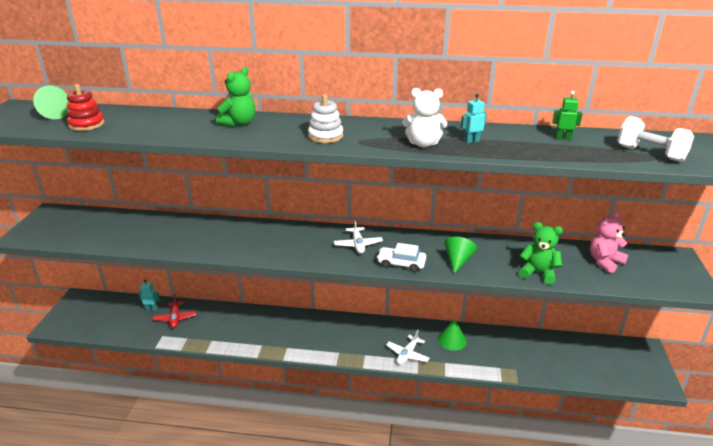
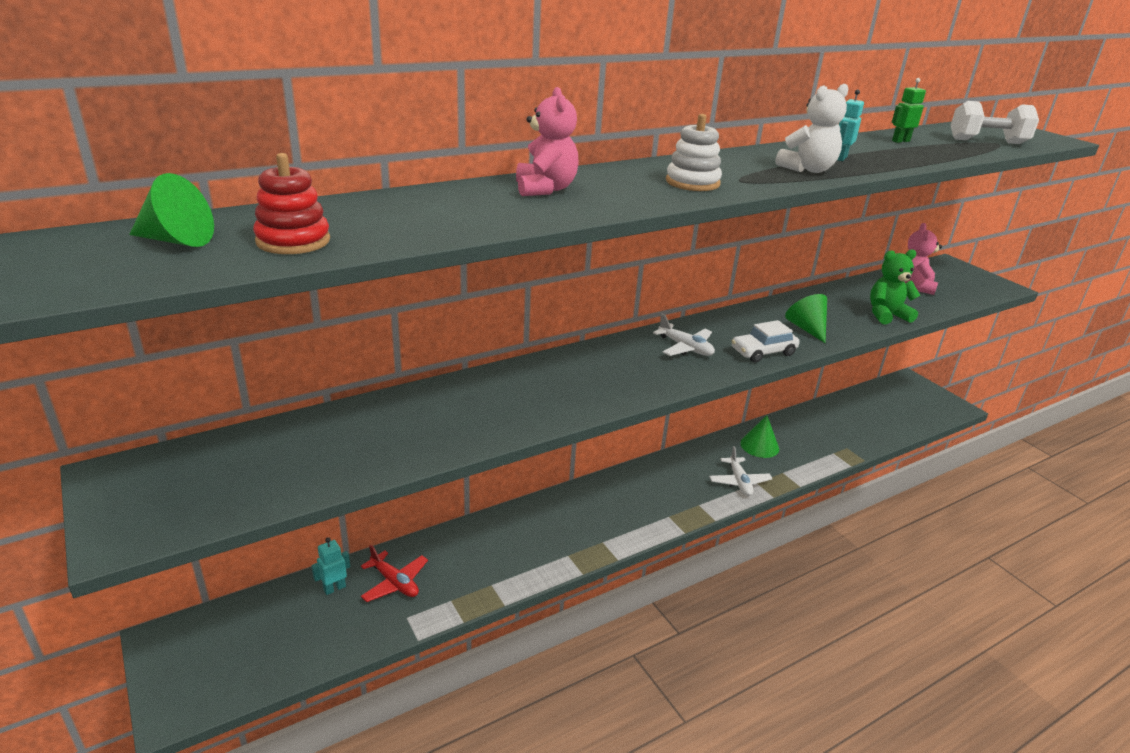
camera: 40 degrees left, 0 degrees up
(239, 123) = (545, 189): green teddy bear -> pink teddy bear

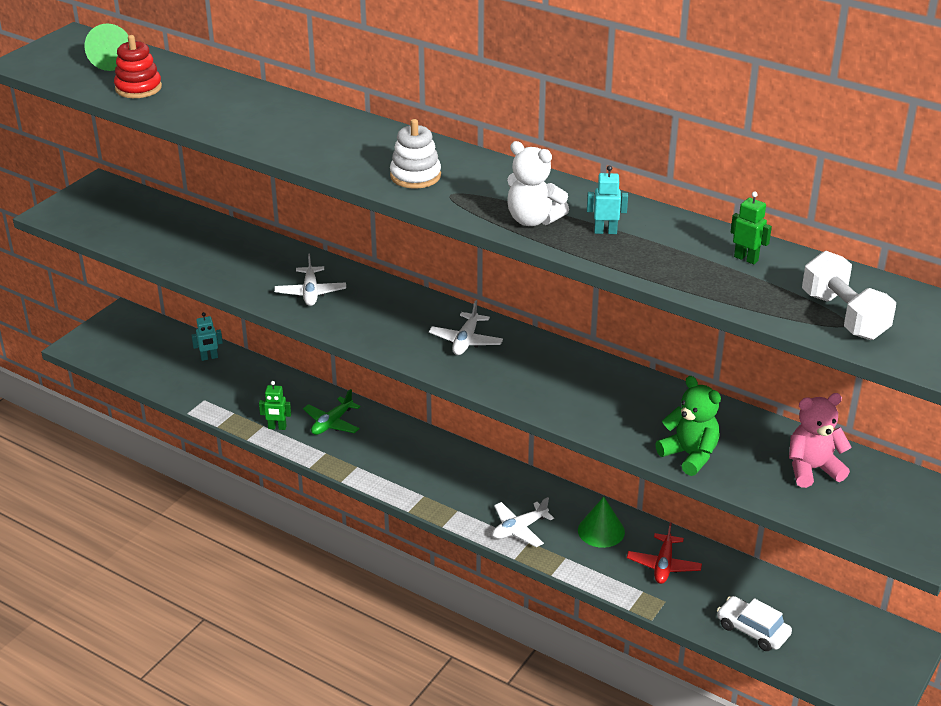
camera: 65 degrees right, 5 degrees up
(334, 588) = (209, 357): turquoise robot -> turquoise robot turned 135 degrees clockwise
(395, 582) = (233, 381): red plane -> red plane (663, 565)
(503, 575) = (277, 427): none -> green robot
(526, 535) = (332, 423): none -> green plane
(538, 397) = (310, 293): none -> white plane
(545, 189) = (323, 127): pink teddy bear -> none
(763, 352) = (503, 386): white car -> white car (752, 630)
(806, 328) = (588, 404): green cone -> none

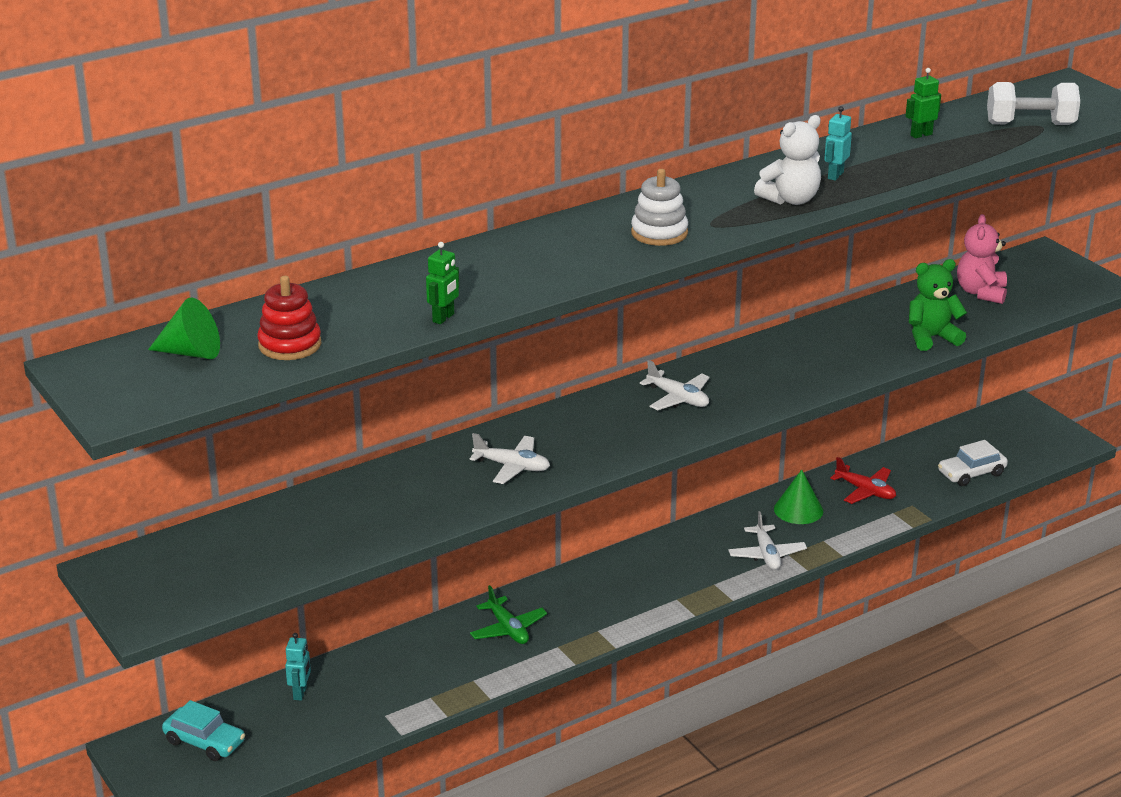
camera: 65 degrees left, 5 degrees down
(141, 338) = (205, 742): none -> turquoise car
(277, 427) = (485, 670): green robot -> green robot (444, 318)

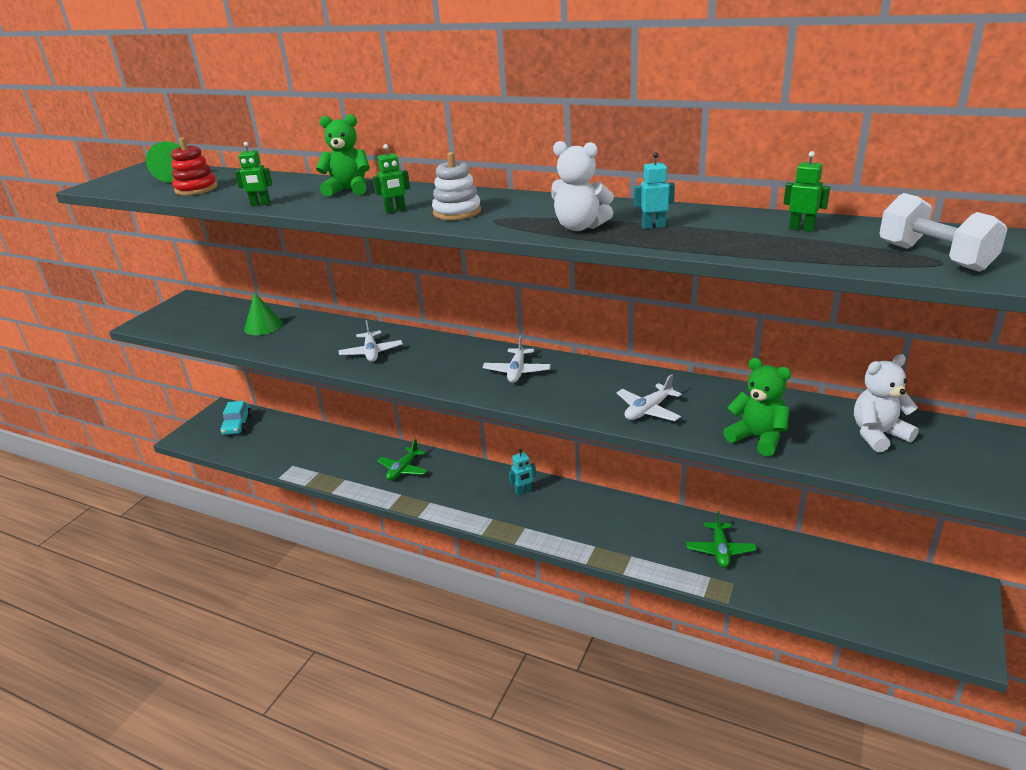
camera: 60 degrees right, 0 degrees up
(300, 693) = (295, 432): turquoise robot -> turquoise robot (523, 491)
(478, 263) = (348, 190): none -> green teddy bear
(602, 257) = (395, 210): none -> green robot
(766, 555) = (583, 536): white plane -> white plane (648, 410)
(798, 510) = (655, 527): green cone -> green cone (263, 326)
(865, 491) = (720, 550): red plane -> green plane
(971, 473) = (823, 599): white car -> none
(981, 293) = (878, 435): pink teddy bear -> white teddy bear

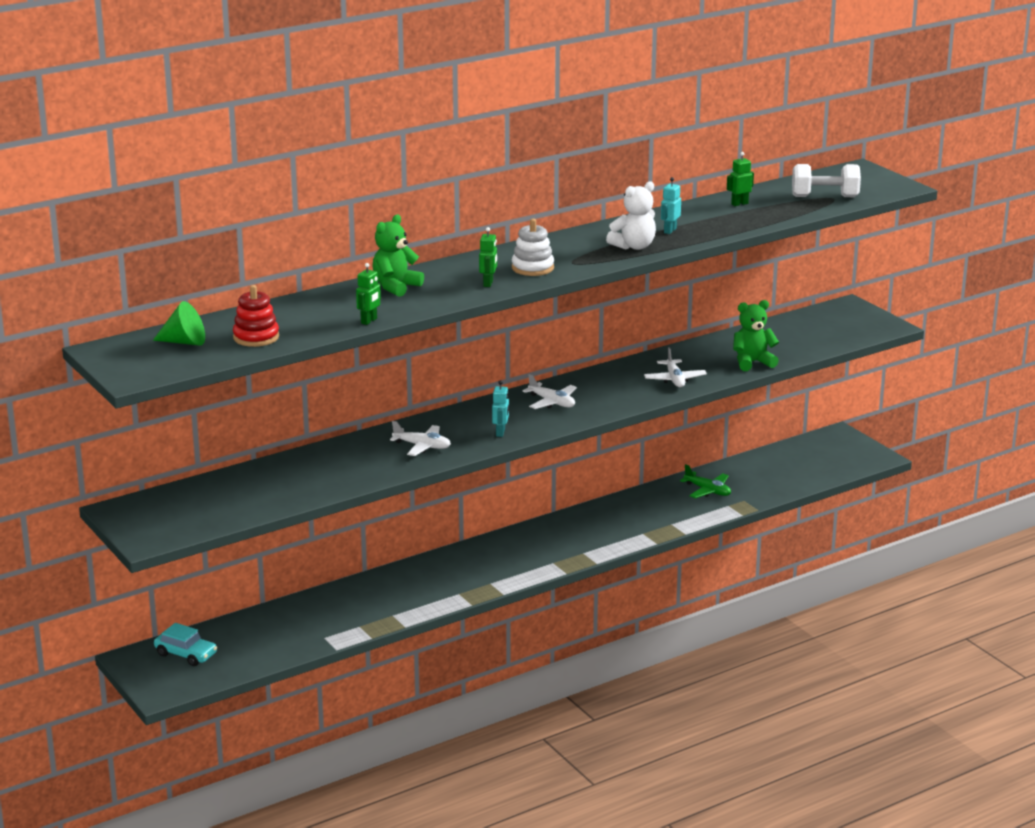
camera: 60 degrees left, 5 degrees down
(263, 326) = (273, 482): green cone -> none
(403, 469) = (420, 582): green plane -> none
(523, 491) = (535, 538): turquoise robot -> turquoise robot (500, 433)
(878, 435) = (795, 332): white teddy bear -> none

